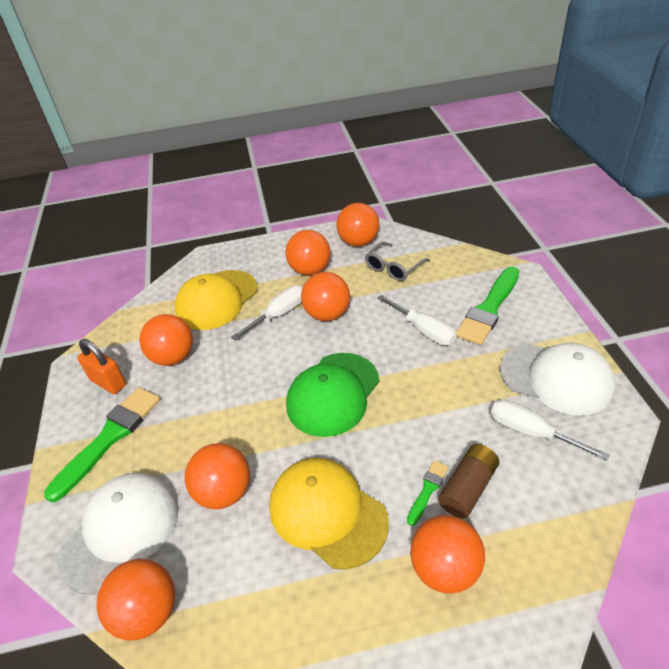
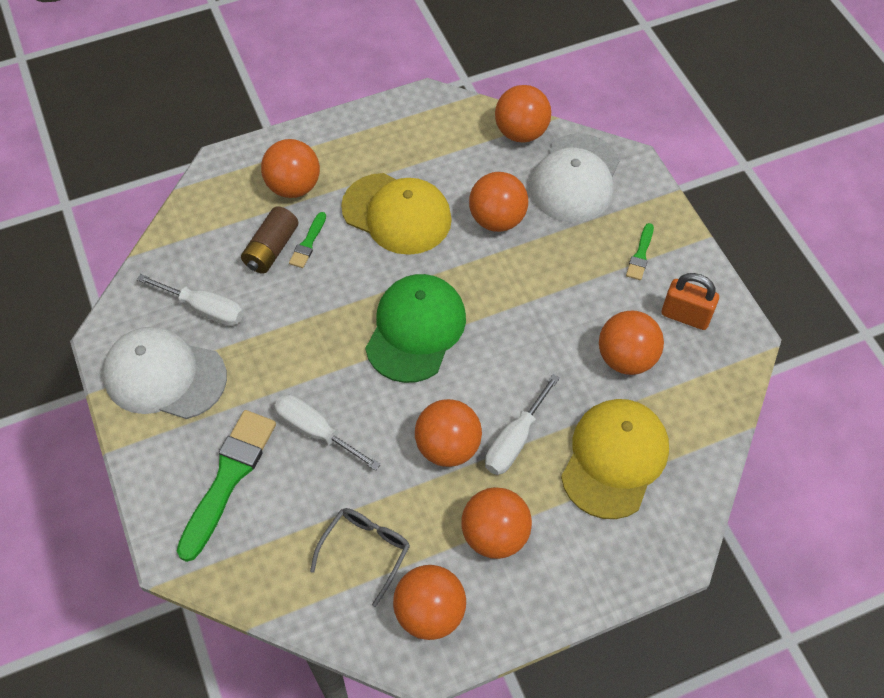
camera: 165 degrees right, 15 degrees up
(109, 438) = (640, 255): green brush -> green brush, size x0.48

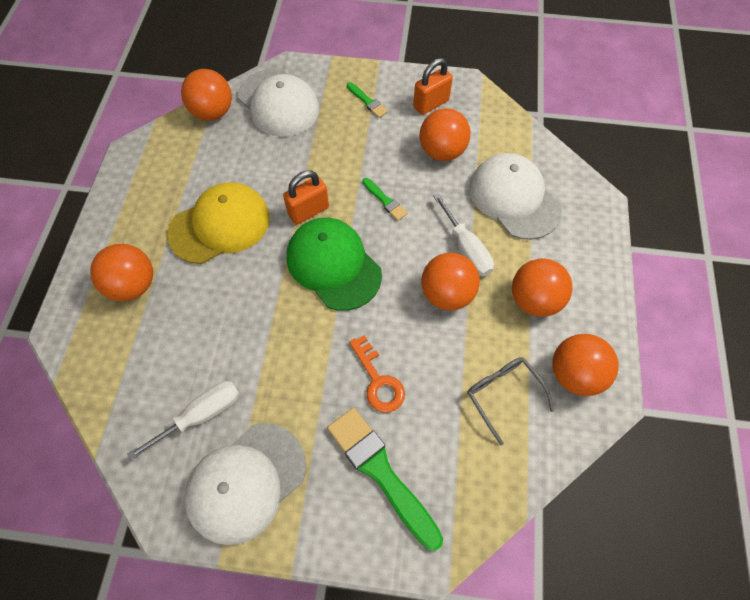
camera: 60 degrees left, 5 degrees up
(271, 249) = (181, 332): brown battery -> none
(308, 243) = (198, 301): green brush -> green brush (385, 201)
(316, 431) = (378, 381): white screwdriver -> orange key
(462, 276) = (308, 211): none -> orange padlock
(497, 219) = (276, 165): orange ball -> none
(614, 459) = (514, 198): yellow cap -> white cap

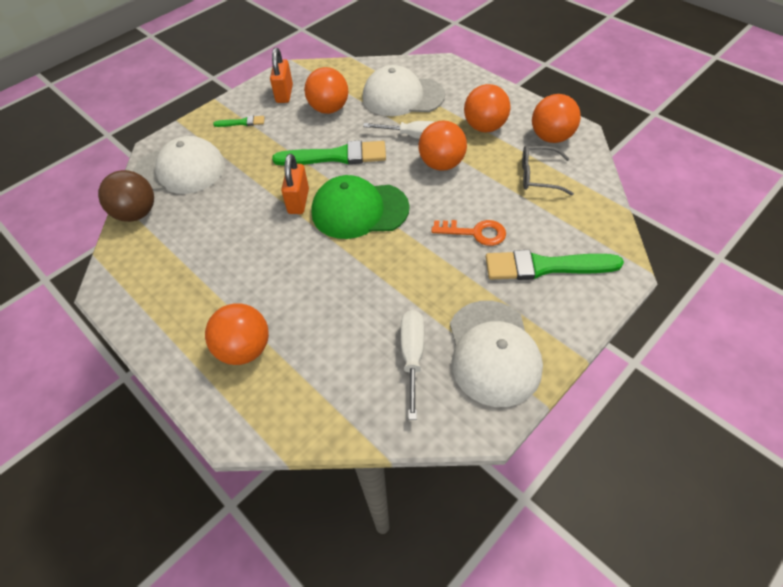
camera: 50 degrees left, 10 degrees down
(213, 112) = (137, 213): orange ball -> brown ball
(220, 225) = (251, 261): yellow cap -> none
(385, 201) = (336, 156): green brush -> green brush, size x2.09

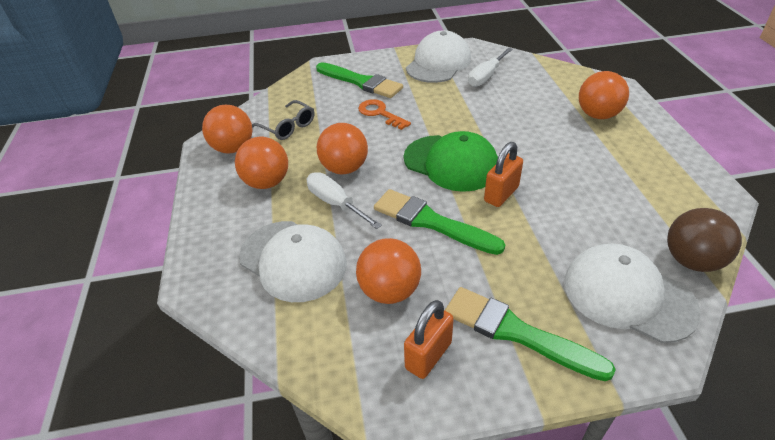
camera: 145 degrees left, 10 degrees down
(242, 122) = (516, 332): green brush -> green brush, size x2.09

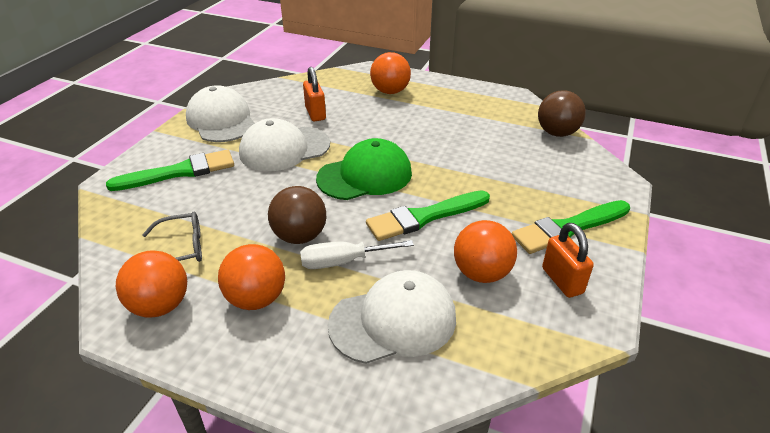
camera: 60 degrees left, 5 degrees down
(344, 168) = (300, 236): orange ball -> brown ball
(380, 113) = (247, 182): orange key -> none
(486, 76) = (277, 109): white screwdriver -> none
(501, 194) = (428, 170): orange padlock -> orange padlock (315, 113)
(628, 295) = (567, 169): white cap -> white cap (284, 149)

